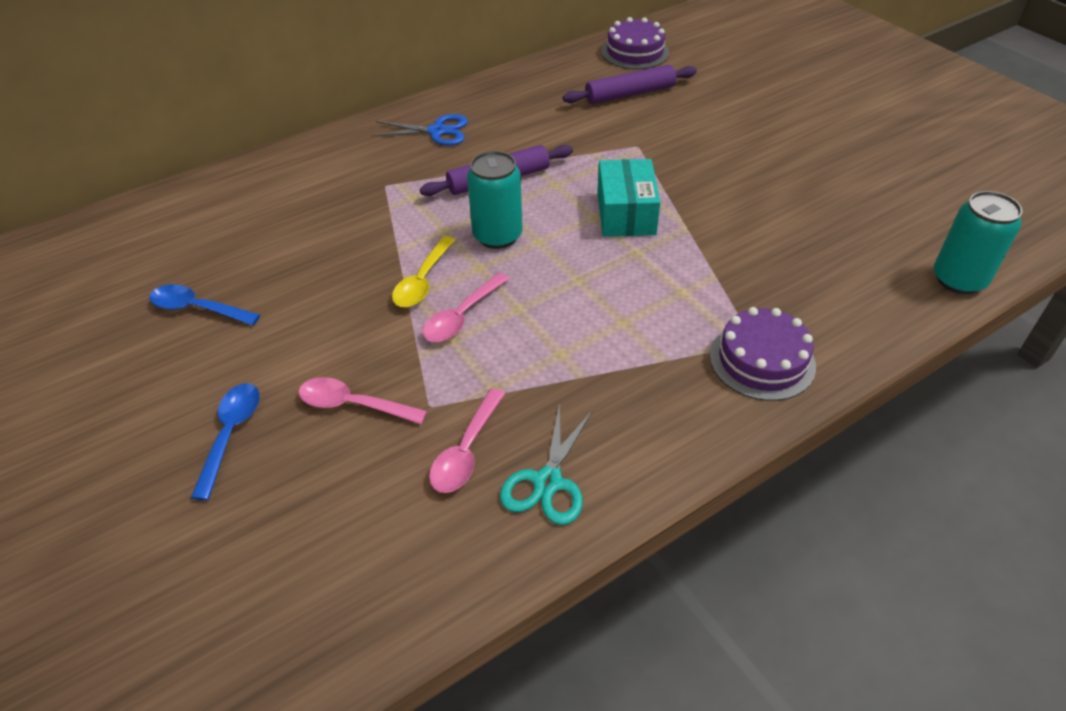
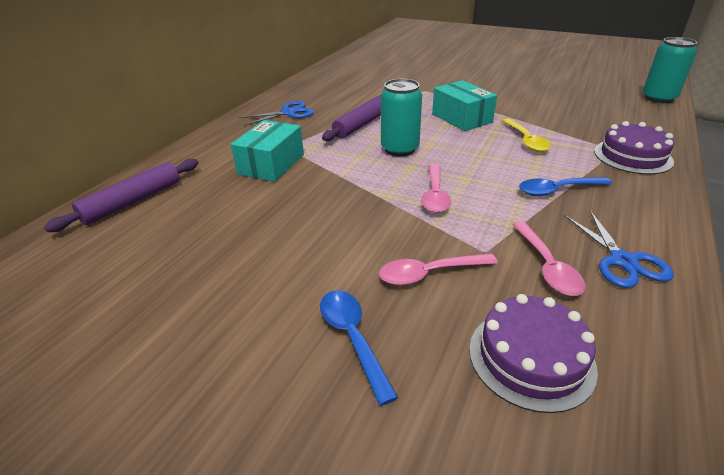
camera: 30 degrees left, 10 degrees down
(198, 309) = (213, 263): blue spoon -> blue spoon (557, 190)
(348, 206) = (271, 164): none -> turquoise box
(423, 281) = (381, 186): yellow spoon -> yellow spoon (526, 141)
(547, 482) = (622, 261): turquoise scissors -> blue scissors
(630, 94) = (388, 72): purple rolling pin -> purple rolling pin (133, 202)
(635, 52) = (366, 56): purple cake -> purple cake (531, 358)

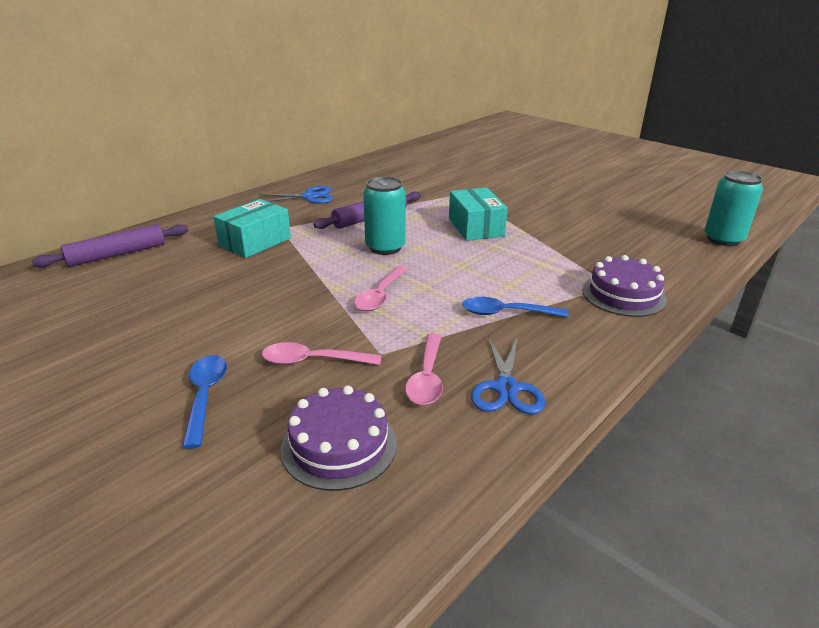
camera: 15 degrees right, 5 degrees down
(526, 141) = (522, 260): yellow spoon -> none

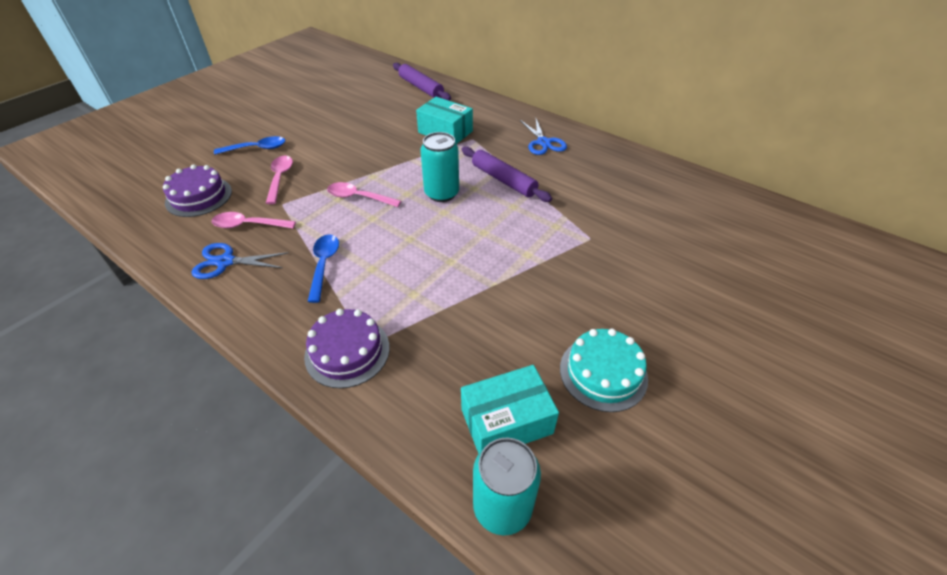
camera: 85 degrees right, 15 degrees up
(475, 227) = (496, 247): turquoise box -> turquoise box (506, 421)
(604, 203) = (603, 373): none -> turquoise cake

